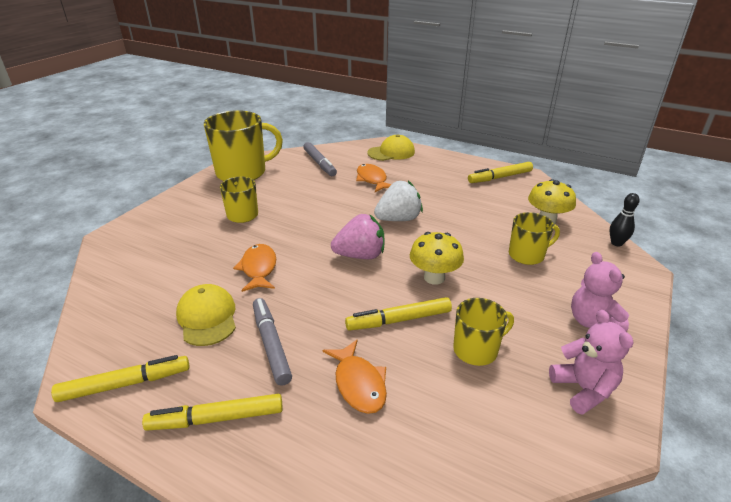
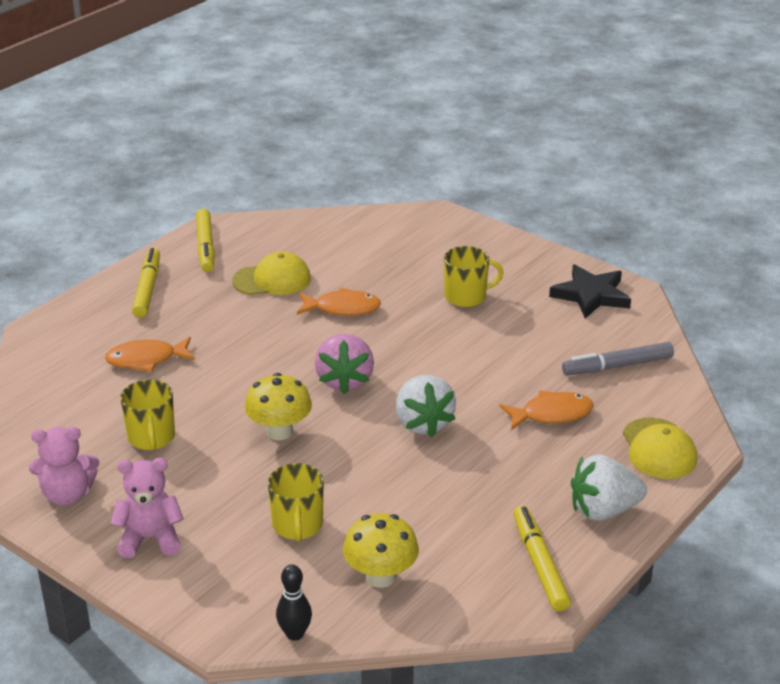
camera: 100 degrees right, 0 degrees up
(242, 172) = (591, 295): yellow mug -> black star
(271, 344) = (218, 315): grey marker -> none
(399, 320) = (218, 394): yellow marker -> none
(448, 164) = (603, 510): none -> white strawberry

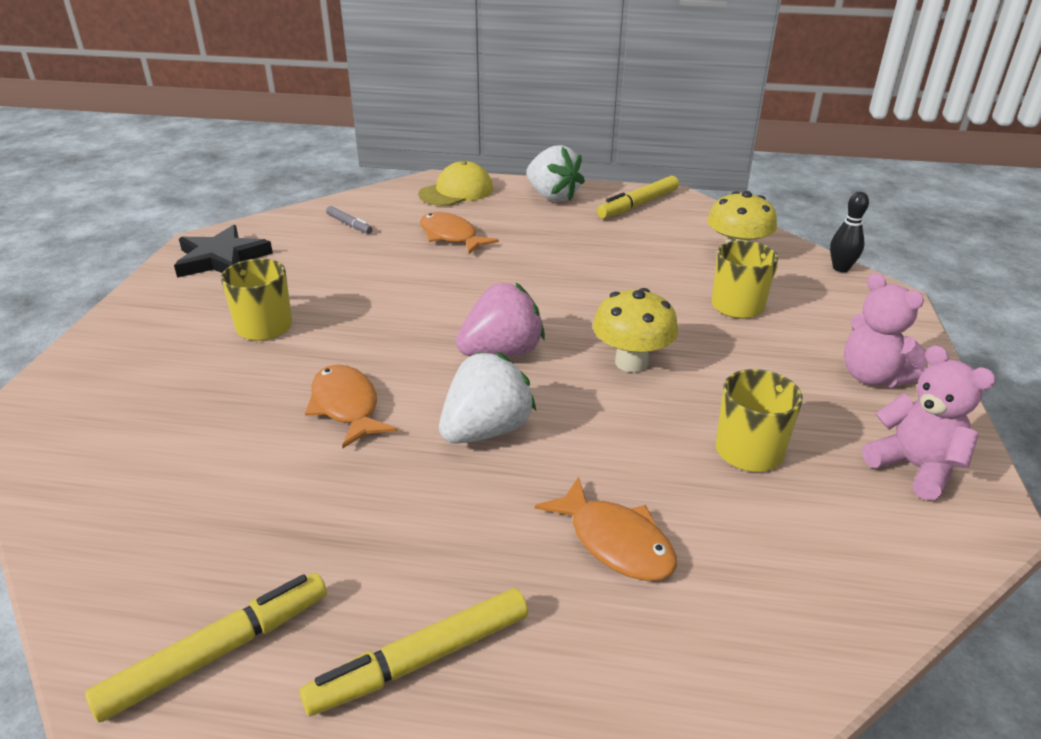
camera: 120 degrees left, 0 degrees up
(272, 280) = (303, 504): yellow cap -> none
(423, 423) = (527, 288): white strawberry -> white strawberry (486, 430)
(617, 366) = (349, 224): grey marker -> grey marker, size x0.57

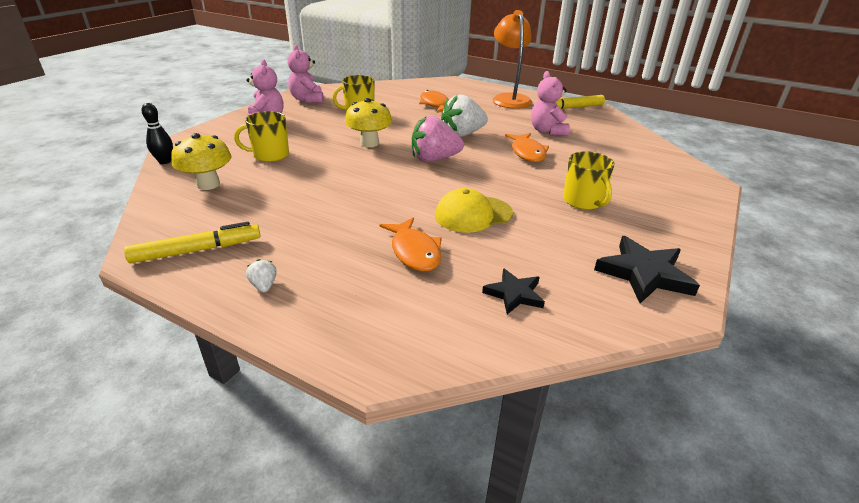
camera: 160 degrees left, 0 degrees up
(303, 494) = (547, 131): none -> pink teddy bear
(349, 224) = (514, 294): grey marker -> black star
(421, 660) = (509, 99): yellow marker -> orange lamp
(456, 192) = (365, 326): yellow cap -> yellow cap (473, 214)
(552, 196) = (264, 286): white strawberry -> white strawberry, size x0.44

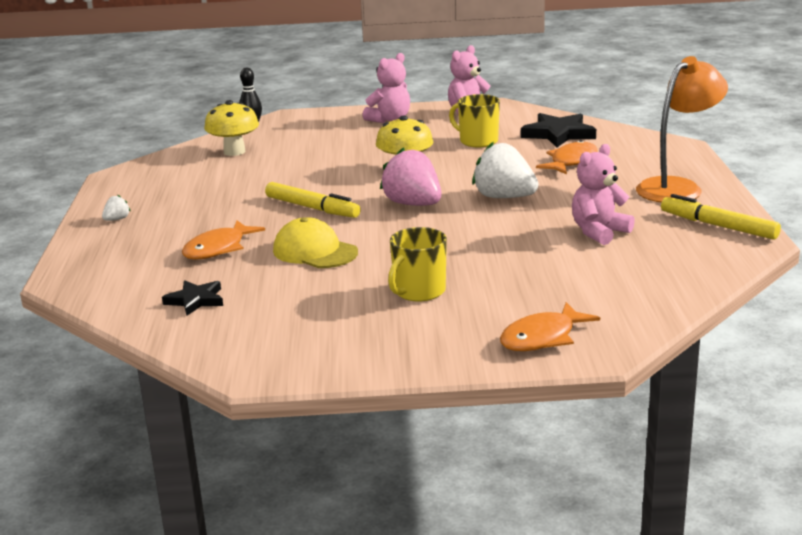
camera: 60 degrees right, 10 degrees down
(197, 250) = (138, 186): yellow marker -> yellow marker (312, 208)
(270, 155) = (317, 148): yellow mug -> none
(527, 153) = (507, 238): orange fish -> orange fish (542, 338)
(644, 273) = (295, 347): black star -> black star (558, 134)

